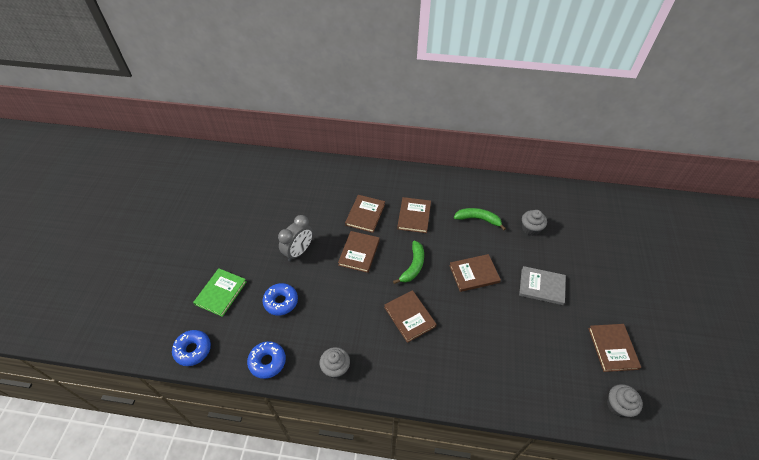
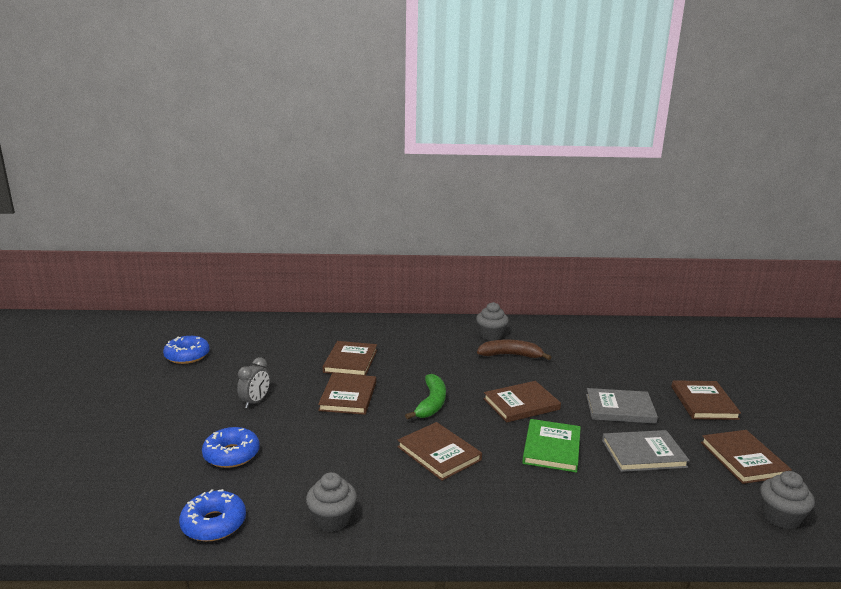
camera: 10 degrees left, 30 degrees down
(193, 350) = (79, 522): blue donut -> blue donut (187, 356)
(221, 293) = (130, 453): green book -> green book (552, 448)
(299, 251) = (255, 402): grey clock -> grey clock, size x0.66
(414, 216) = (421, 358): brown book -> brown book (704, 402)
(478, 219) = (511, 355): green banana -> brown banana
(530, 229) = (584, 359): grey cupcake -> grey cupcake (491, 335)
(545, 334) = (643, 454): none -> grey book

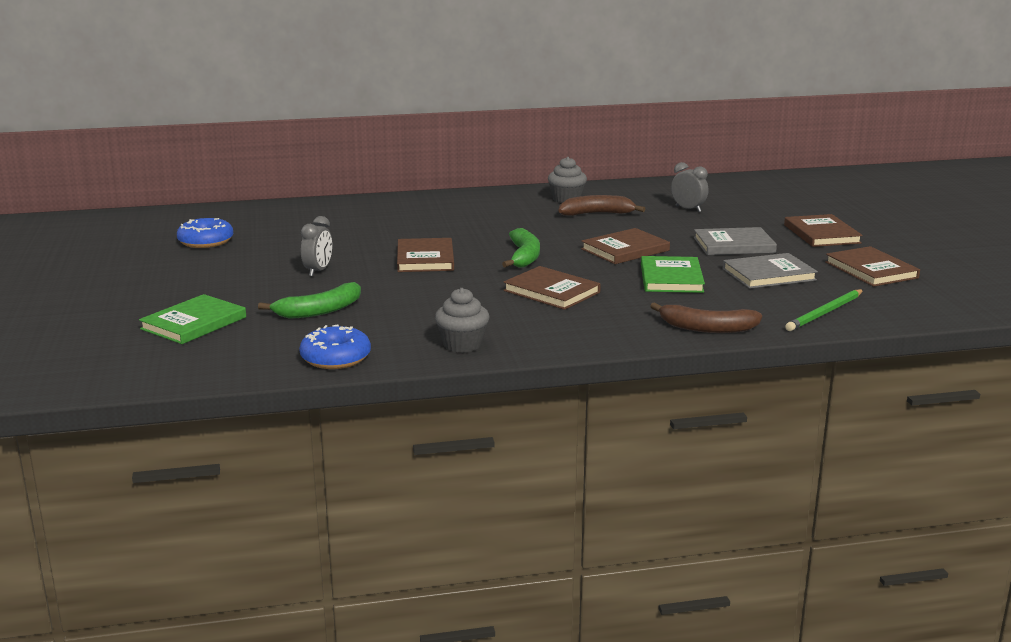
camera: 10 degrees left, 0 degrees up
(123, 458) = (194, 323): none -> green book
(231, 454) = (319, 311): blue donut -> green banana
(350, 361) = (411, 231): brown book -> none
(566, 527) = (706, 328): none -> brown banana
(590, 357) = (688, 209): none -> grey clock
(687, 518) = (825, 313): none -> green pencil
(781, 517) = (914, 304): grey cupcake -> none

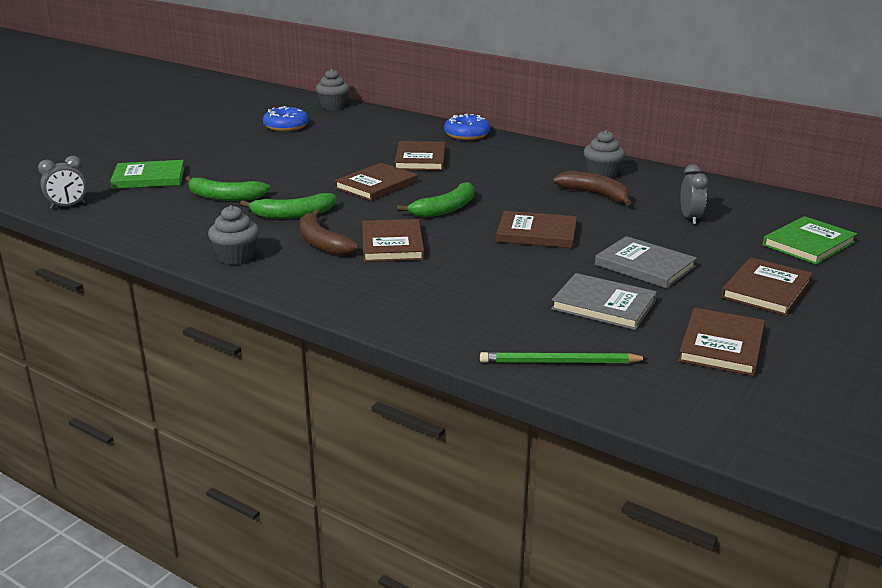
camera: 45 degrees right, 5 degrees up
(204, 213) = (333, 106): none -> grey cupcake
(318, 271) = (293, 169): grey clock -> grey clock (68, 206)
(335, 358) = (152, 232): blue donut -> blue donut (466, 135)
(406, 230) = (420, 159): none -> brown book
(419, 301) = (293, 215): none -> green banana
(671, 278) = (509, 272): green book -> green book (808, 244)
(706, 328) = (423, 326): brown banana -> brown banana (322, 243)

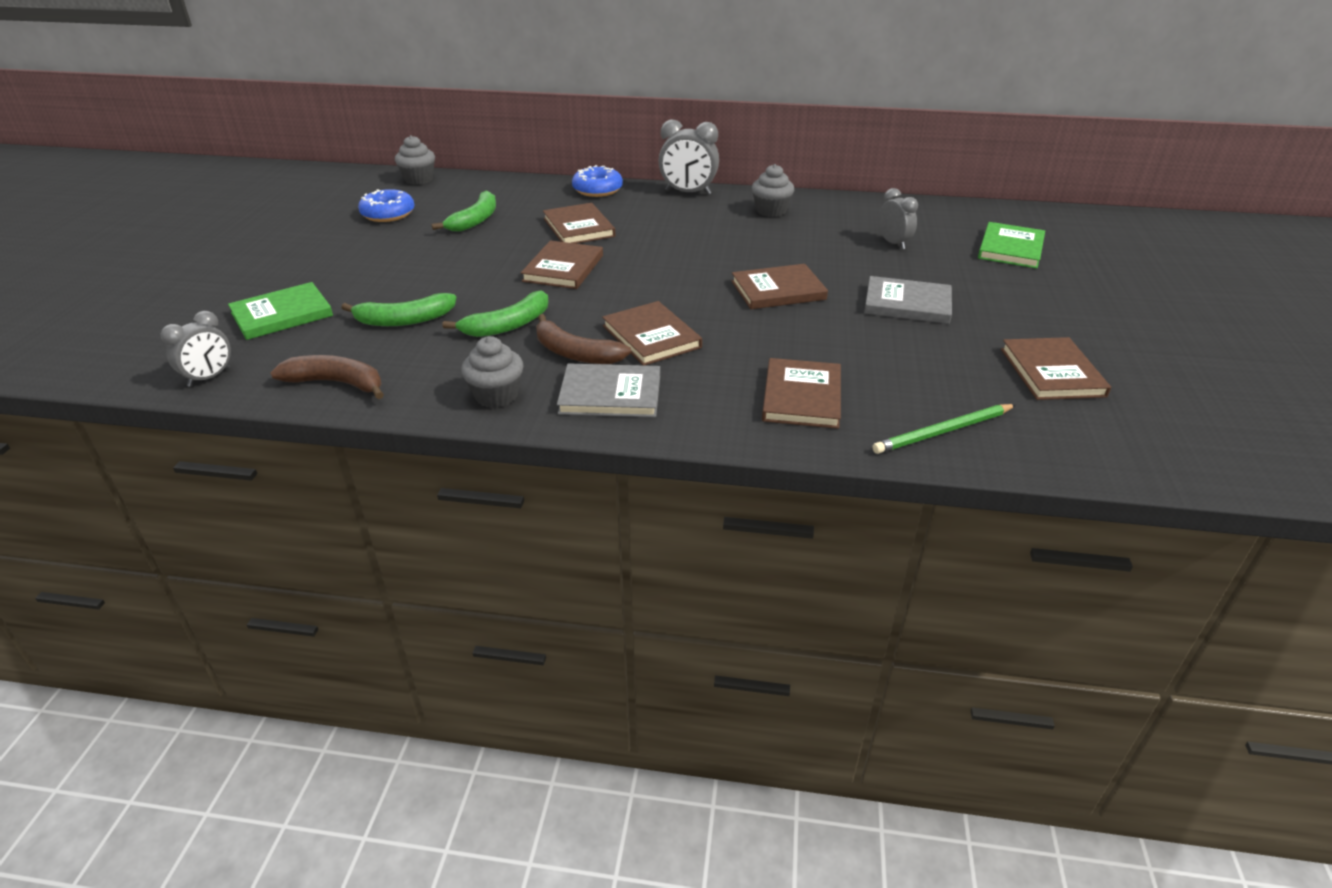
camera: 25 degrees left, 10 degrees up
(445, 209) = (663, 282): green banana -> green banana (475, 220)
(542, 149) = (688, 193): none -> grey clock
(595, 194) = (787, 235): brown banana -> brown banana (337, 383)
(603, 305) = (916, 356): grey book -> grey book (610, 394)
(766, 290) = (1027, 304): brown book -> brown book (802, 397)

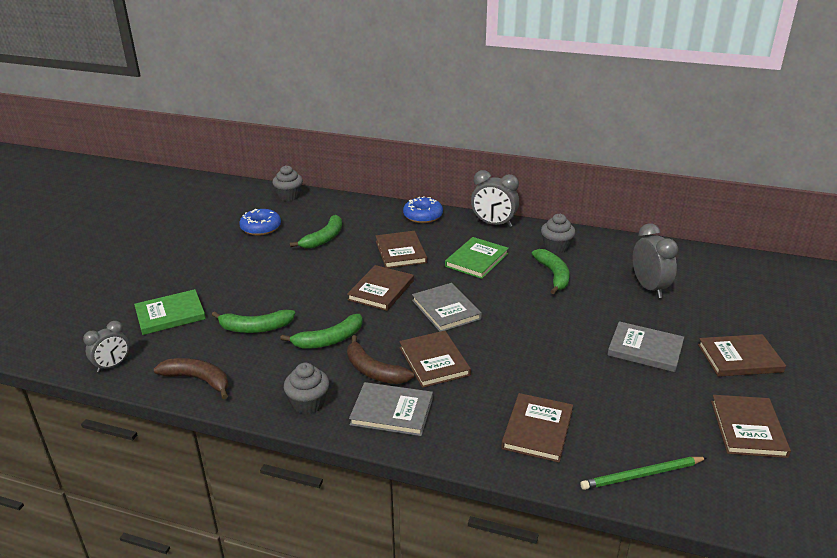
camera: 10 degrees right, 5 degrees down
(652, 282) = (446, 309): none -> grey book
(775, 239) = (553, 275): none -> green banana
(778, 290) = (543, 326): brown book -> brown book (739, 358)
(893, 243) = (649, 288): grey clock -> grey clock, size x1.52
(1010, 248) = (748, 301): green book -> green book (476, 260)

